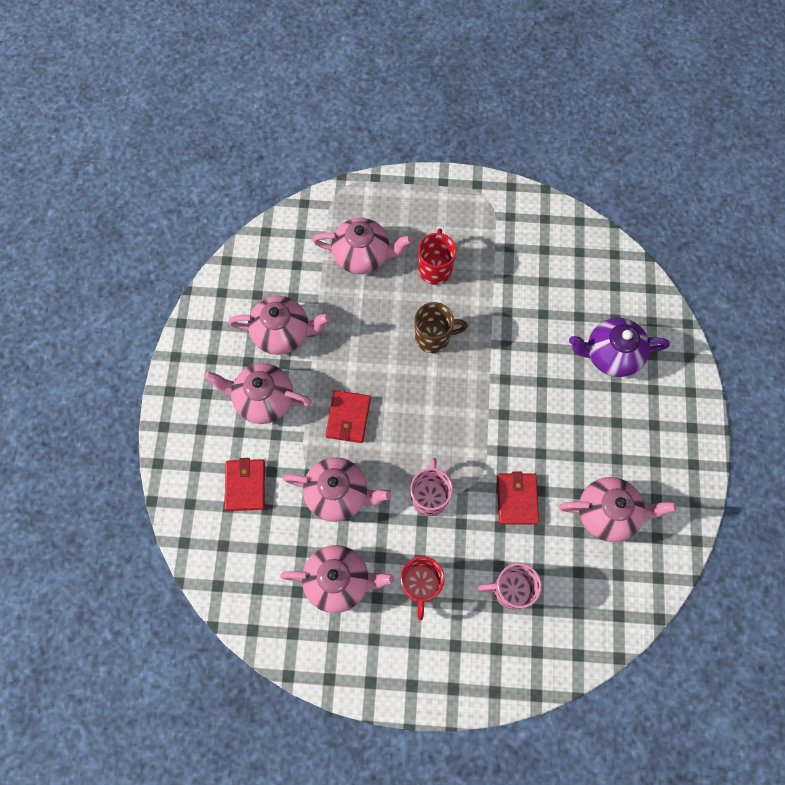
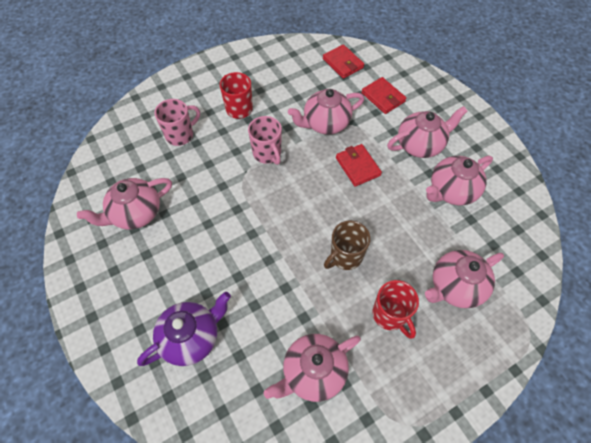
camera: 145 degrees right, 10 degrees down
(339, 581) = (288, 85): pink teapot -> pink teapot (313, 372)
(517, 499) = (207, 185): red wallet -> red wallet (343, 63)

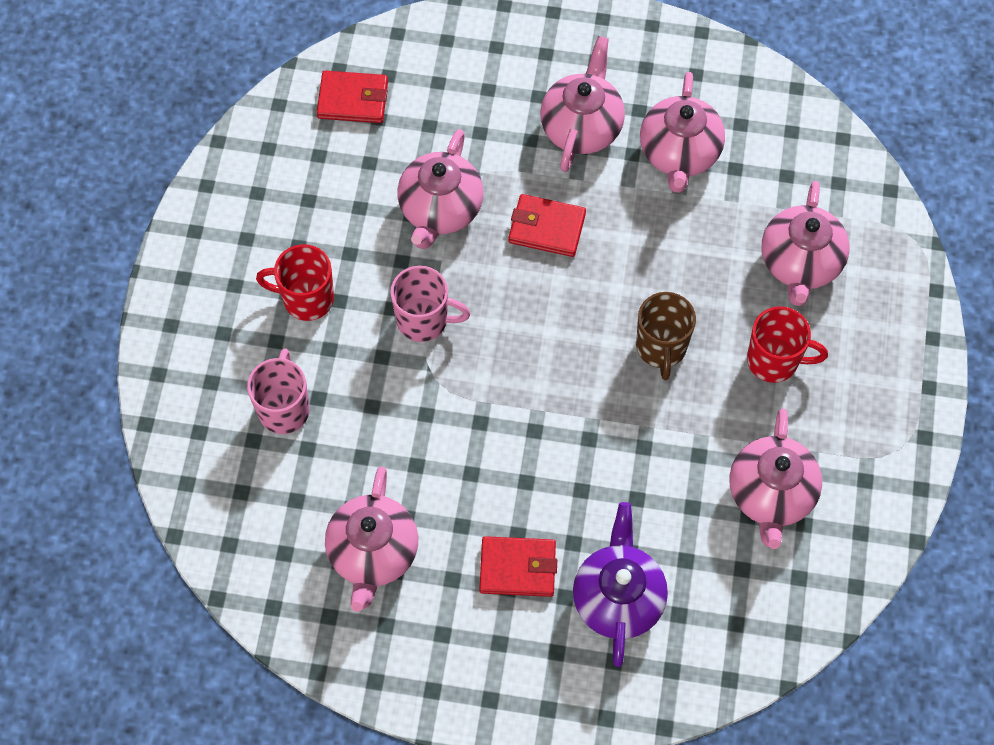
camera: 50 degrees left, 5 degrees up
(383, 97) = (463, 102): red wallet -> red wallet (517, 568)

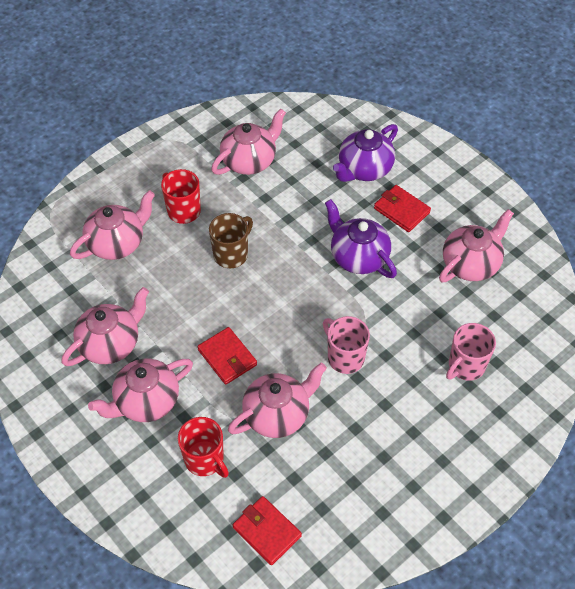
camera: 140 degrees left, 10 degrees down
(306, 299) = (404, 419): red mug -> red mug (205, 460)
(515, 458) = (358, 257): none -> purple teapot

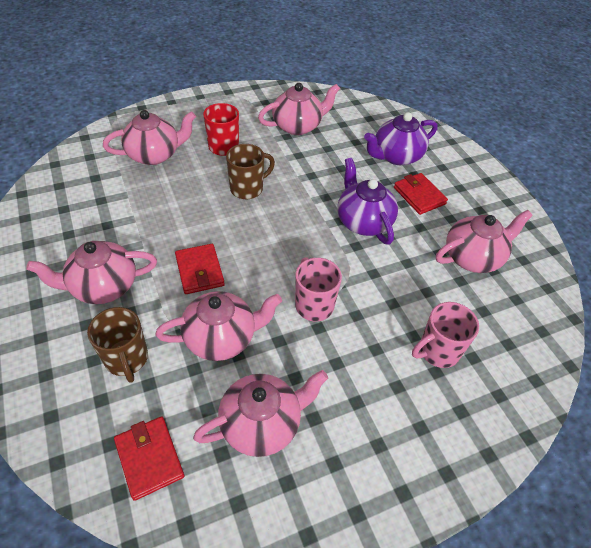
camera: 15 degrees right, 5 degrees down
(111, 343) = (102, 228): pink teapot -> pink teapot (262, 424)
(205, 460) = (127, 359): red mug -> brown mug

